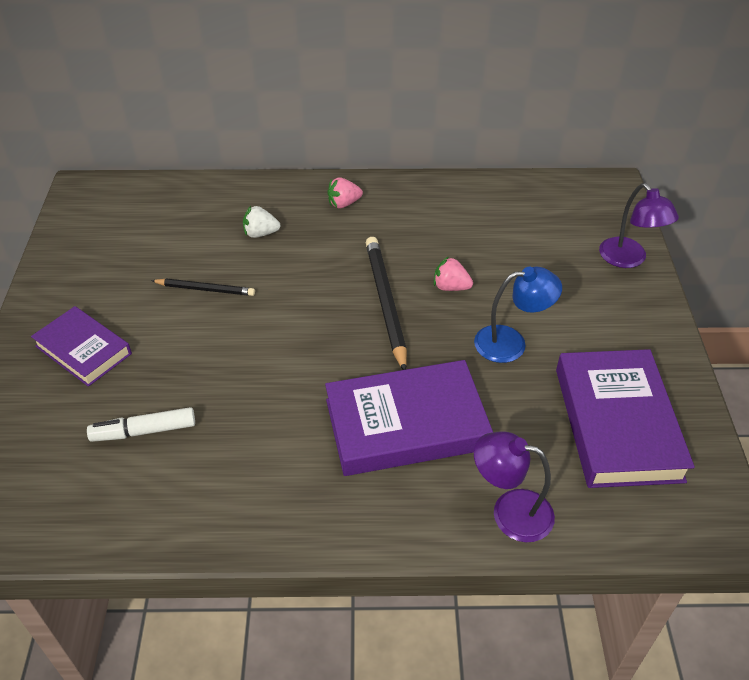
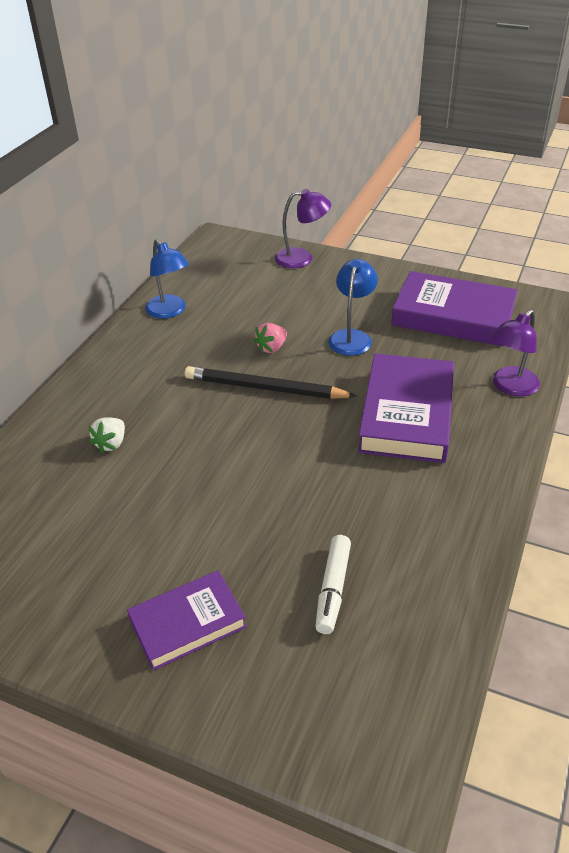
camera: 65 degrees left, 5 degrees down
(205, 289) = (163, 502): black pencil -> none
(344, 204) = (115, 378): pink strawberry -> none
(460, 199) = (170, 311): none -> blue lamp

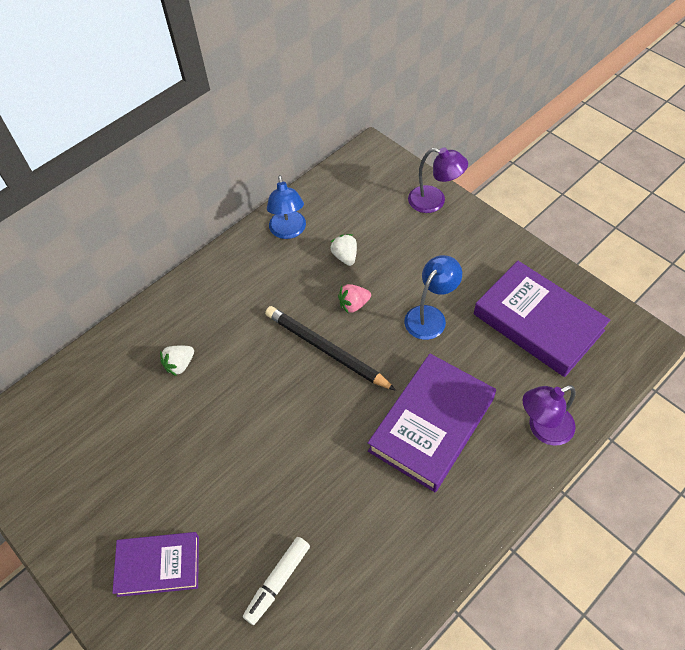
camera: 25 degrees right, 15 degrees up
(240, 316) = (345, 256): none -> white strawberry

